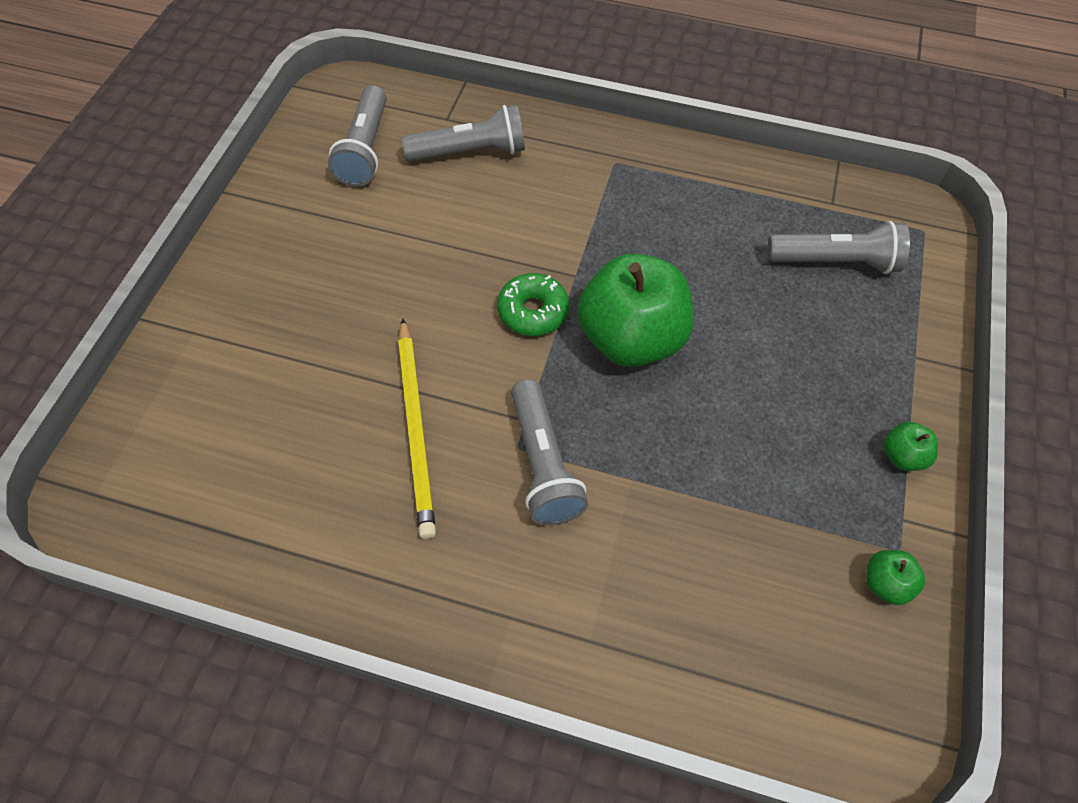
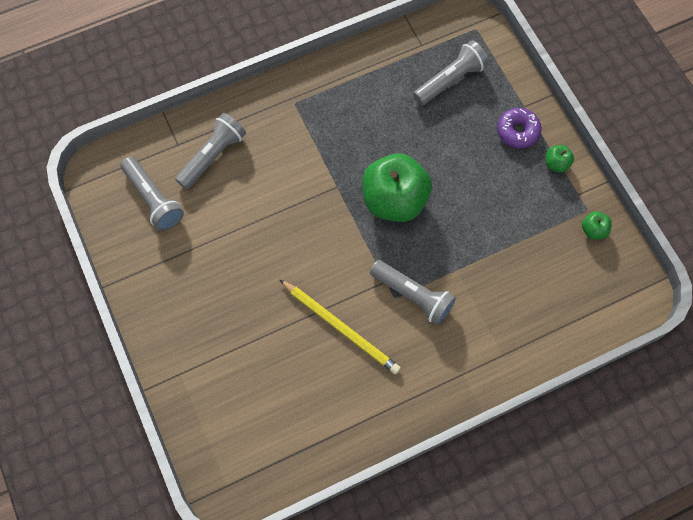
camera: 40 degrees left, 10 degrees up
(533, 311) = (335, 223): green donut -> none
(878, 378) = (517, 131): none -> purple donut

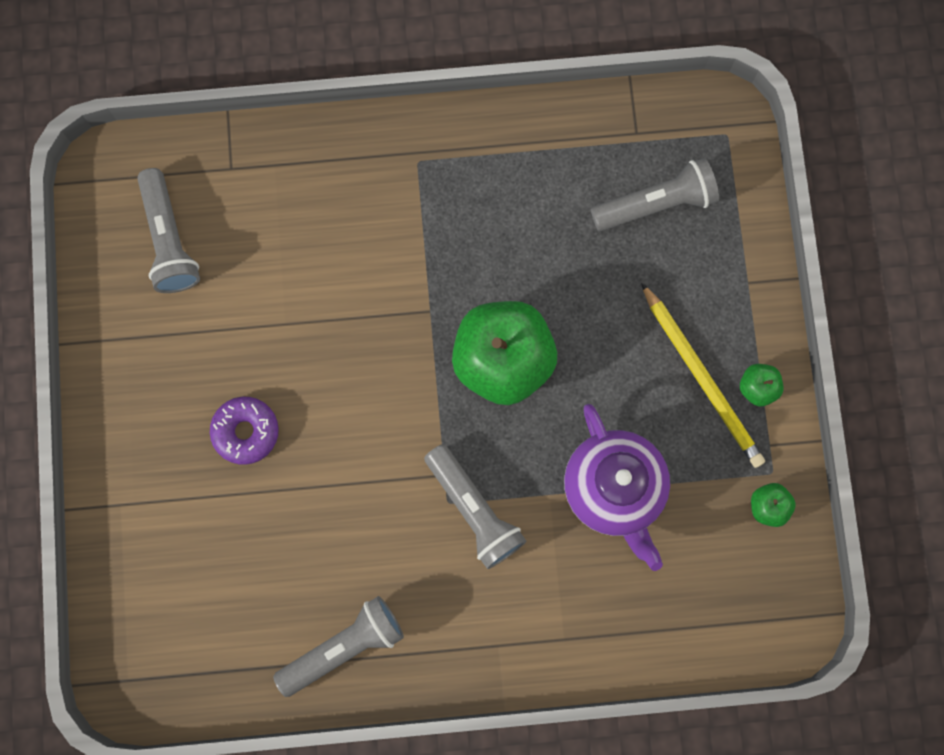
camera: 20 degrees right, 10 degrees up
(213, 156) = (273, 203): grey flashlight -> grey flashlight (343, 646)
(341, 328) = (358, 519): yellow pencil -> yellow pencil (702, 378)
(495, 252) = (614, 489): none -> purple teapot
(517, 131) = (722, 318): purple donut -> purple donut (246, 431)

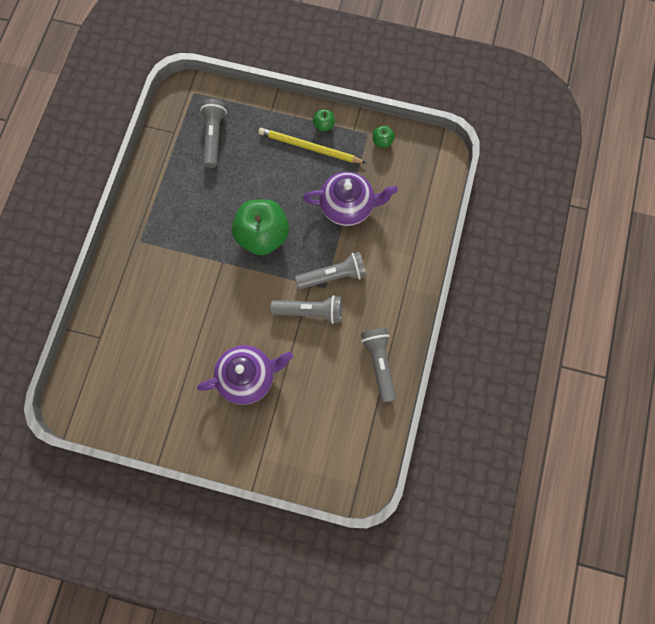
camera: 70 degrees left, 5 degrees down
(169, 240) = (124, 384): grey flashlight -> grey flashlight (310, 311)
(246, 431) = (248, 377): purple donut -> purple teapot
(702, 378) = (309, 147): yellow pencil -> yellow pencil turned 150 degrees counterclockwise

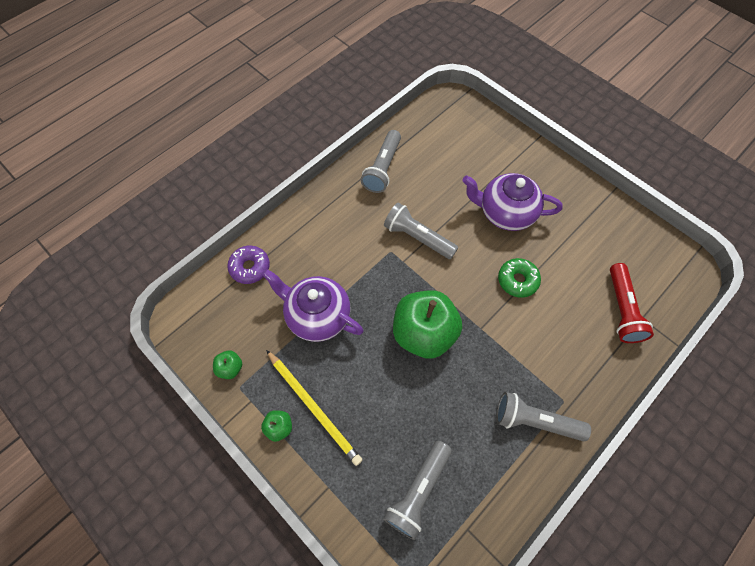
camera: 150 degrees left, 10 degrees down
(118, 336) = (622, 309): none -> red flashlight
(210, 317) = (517, 280): none -> green donut
(333, 276) = (376, 257): grey flashlight -> grey flashlight (535, 421)
(424, 215) = (250, 267): none -> purple donut

